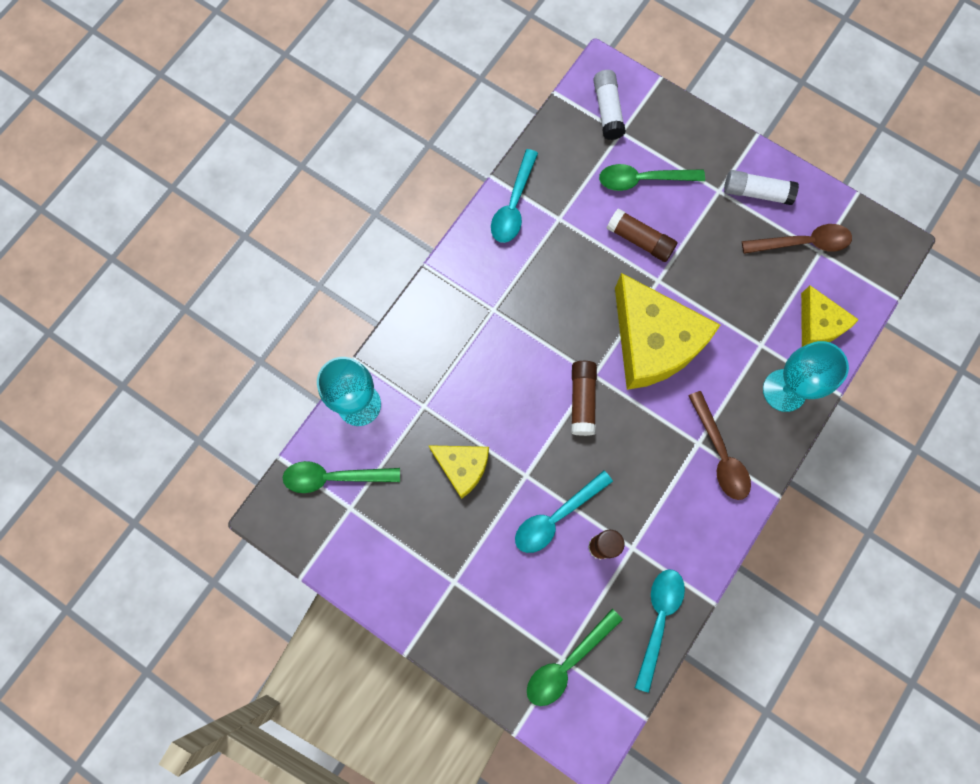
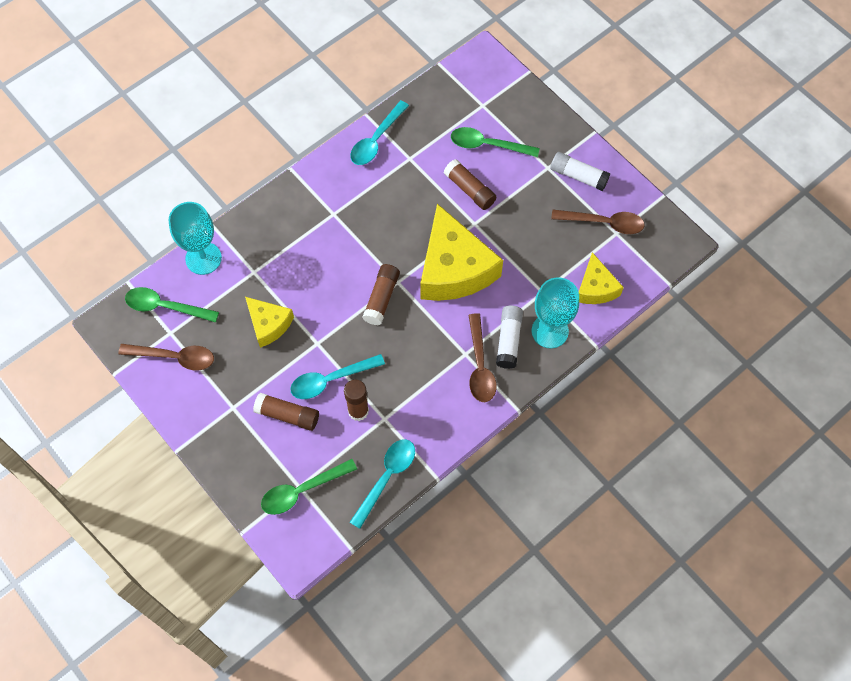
camera: 15 degrees right, 10 degrees down
(365, 538) = (174, 357): none -> brown spoon
(520, 574) = (287, 415): none -> brown glue stick
(607, 110) = (477, 86): white glue stick -> white glue stick (508, 340)

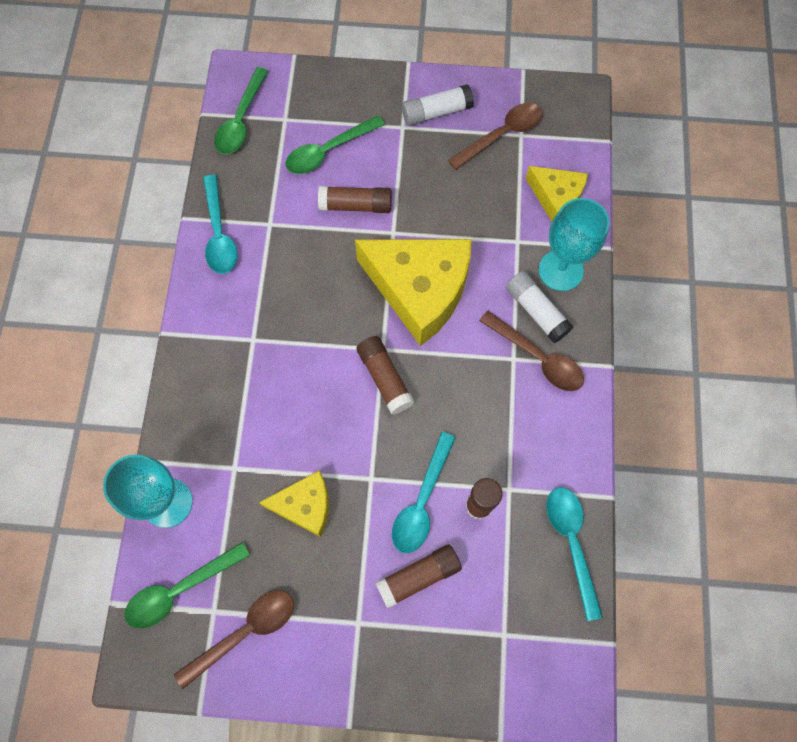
camera: 45 degrees left, 5 degrees up
(302, 490) = (511, 636): green spoon -> green spoon (241, 120)

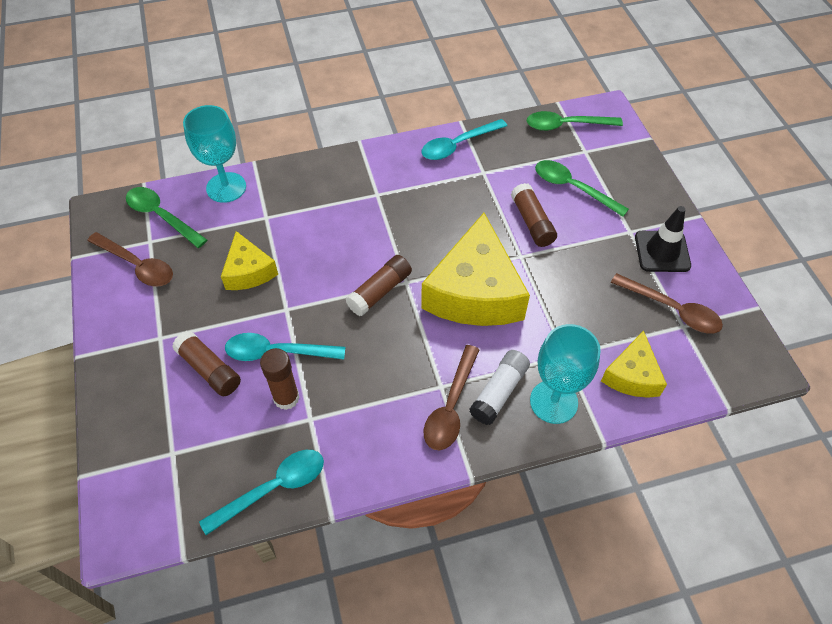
camera: 70 degrees right, 15 degrees down
(436, 112) = (662, 251): white glue stick -> black traffic cone

